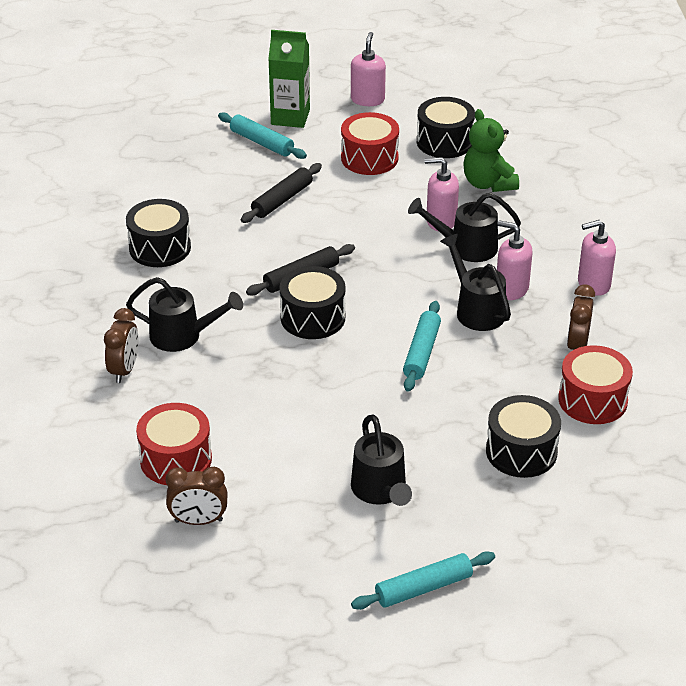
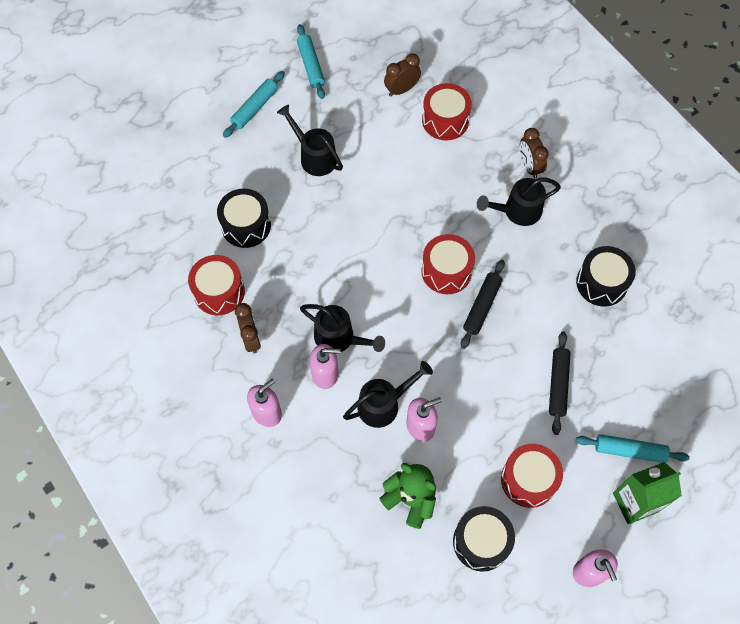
camera: 150 degrees right, 25 degrees up
(313, 317) = (446, 271): black drum -> red drum
(422, 352) = (353, 277): turquoise rolling pin -> turquoise rolling pin (311, 65)

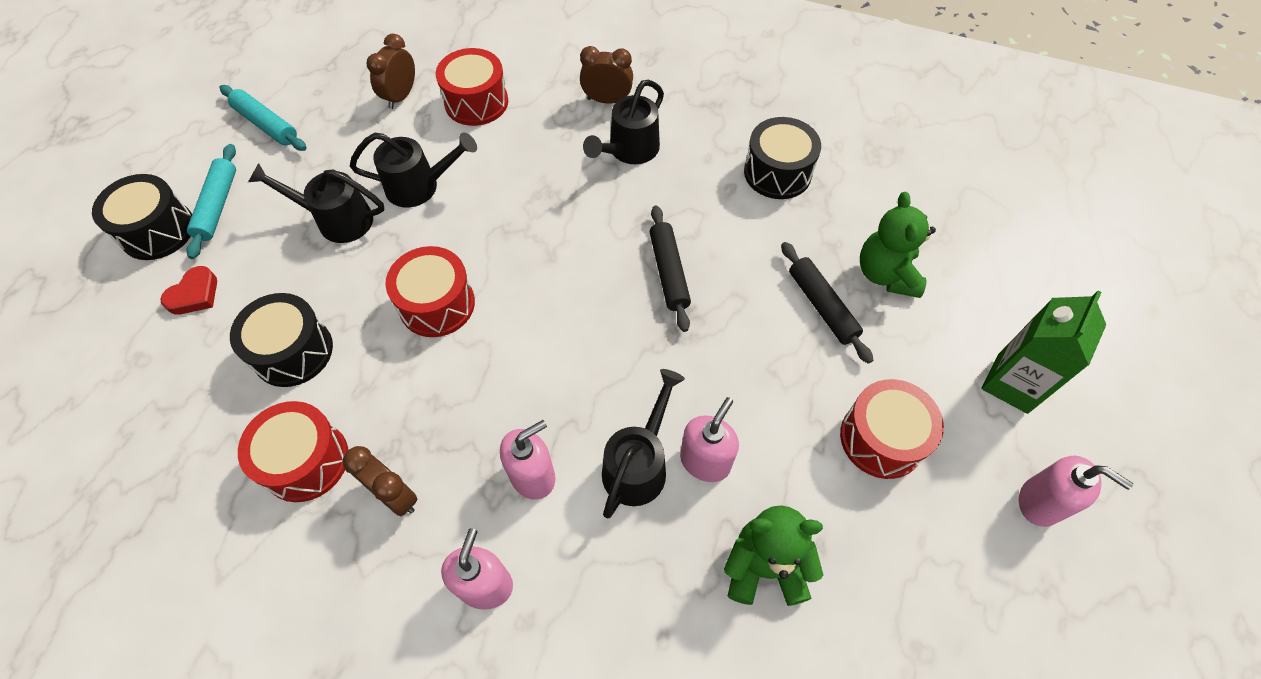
camera: 35 degrees left, 5 degrees down
(214, 159) = (195, 294): none -> red heart
(340, 338) = (520, 417): black watering can -> black watering can (420, 186)
(446, 271) = (597, 257): red drum -> red drum (437, 304)
(481, 542) = (893, 559): black drum -> black drum (158, 231)
(529, 166) = (607, 100): brown clock -> brown clock turned 150 degrees clockwise
(615, 391) = (886, 274): none -> green teddy bear
(630, 450) = (956, 329): turquoise rolling pin -> none

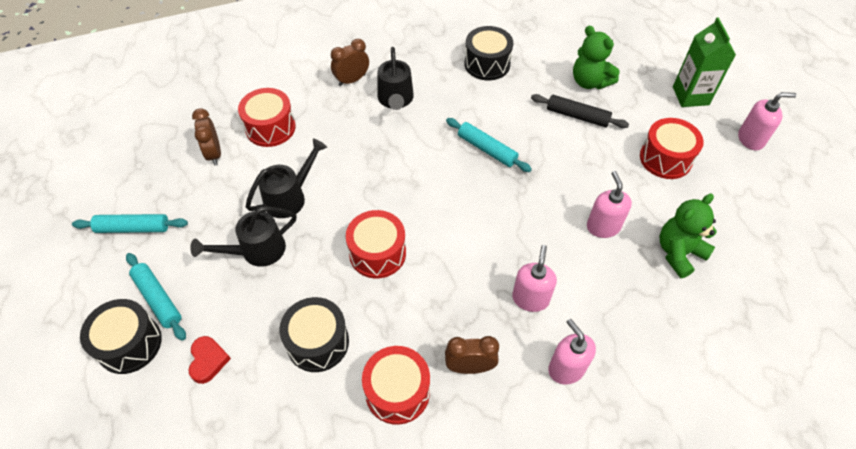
camera: 40 degrees left, 5 degrees down
(639, 464) = (574, 252): black watering can -> none
(668, 272) = (487, 149): black rolling pin -> turquoise rolling pin

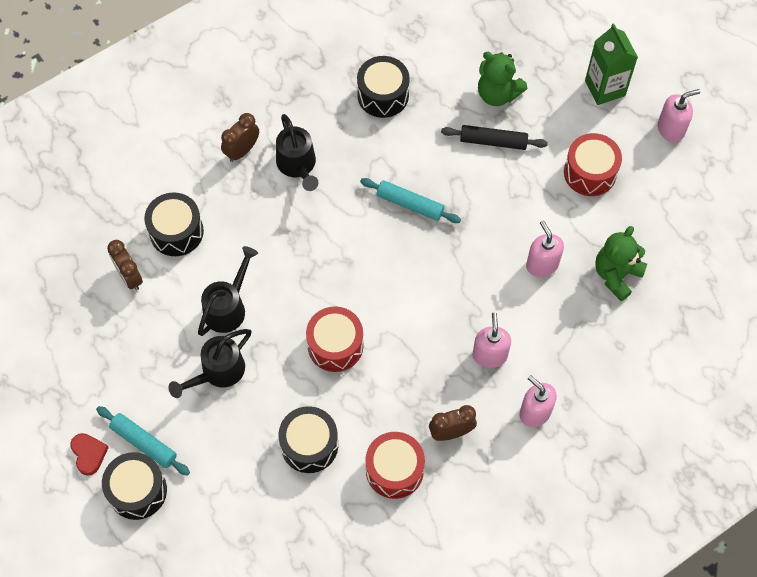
camera: 15 degrees left, 10 degrees up
(133, 228) = (85, 379): turquoise rolling pin -> none
(208, 361) = (216, 487): red heart -> red heart (89, 454)
(270, 128) = (176, 232): red drum -> black drum

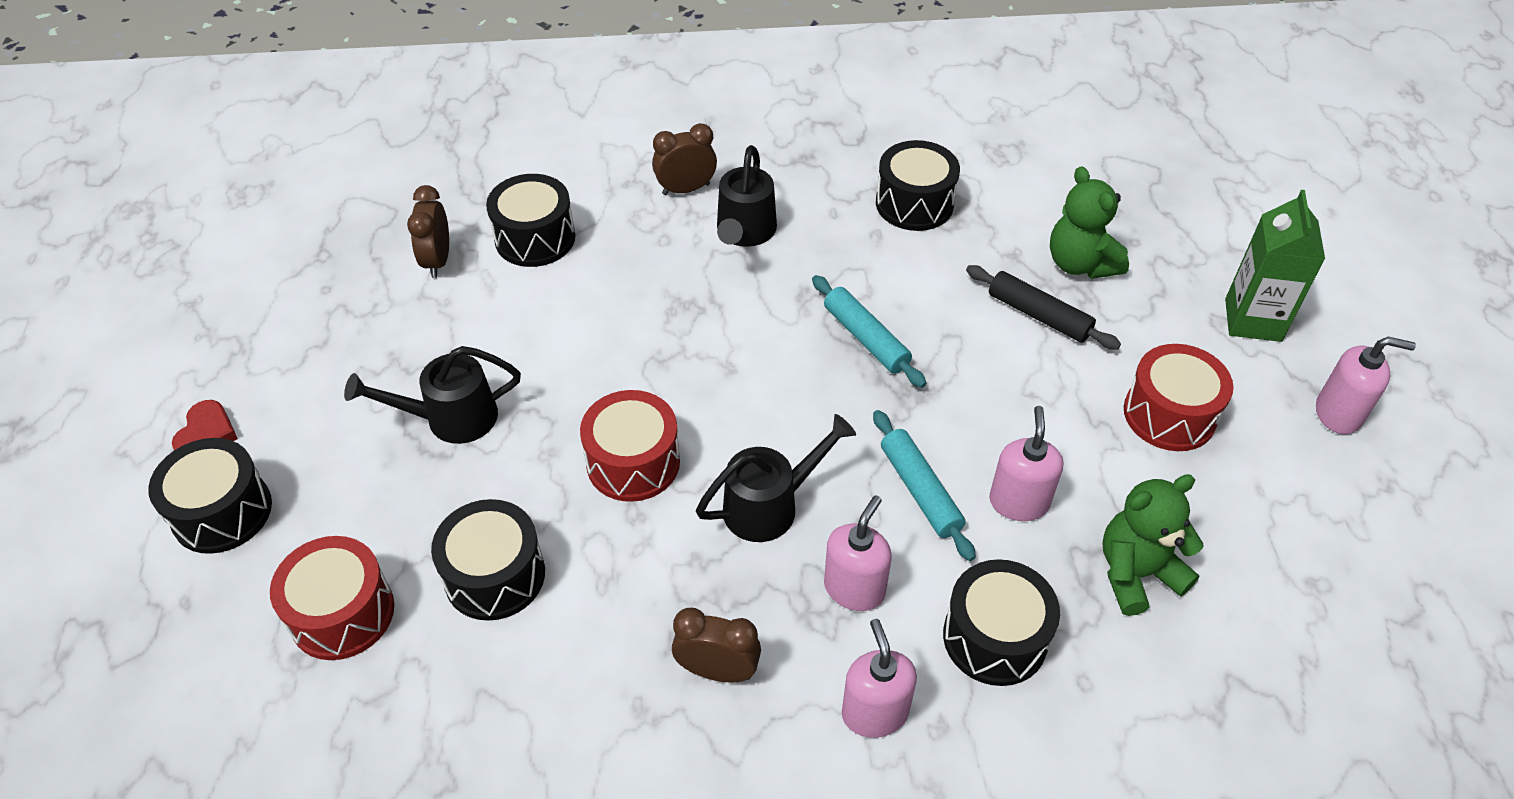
camera: 30 degrees right, 15 degrees down
(144, 443) = (284, 456): turquoise rolling pin -> turquoise rolling pin (920, 491)
(228, 307) = (529, 348): black watering can -> black watering can (771, 505)
(394, 470) = (590, 680): red drum -> red drum (342, 613)
(568, 345) = (995, 637): none -> black drum

